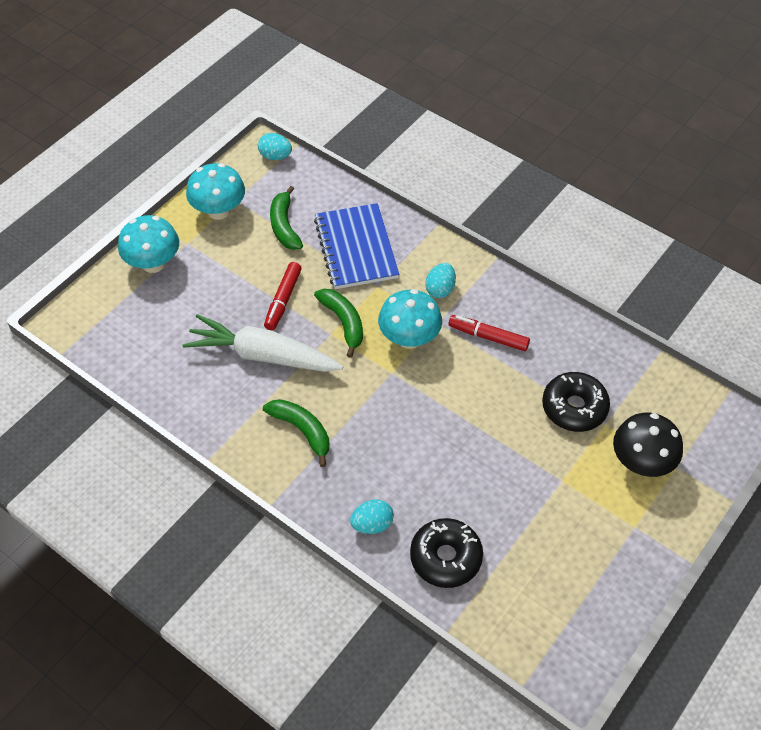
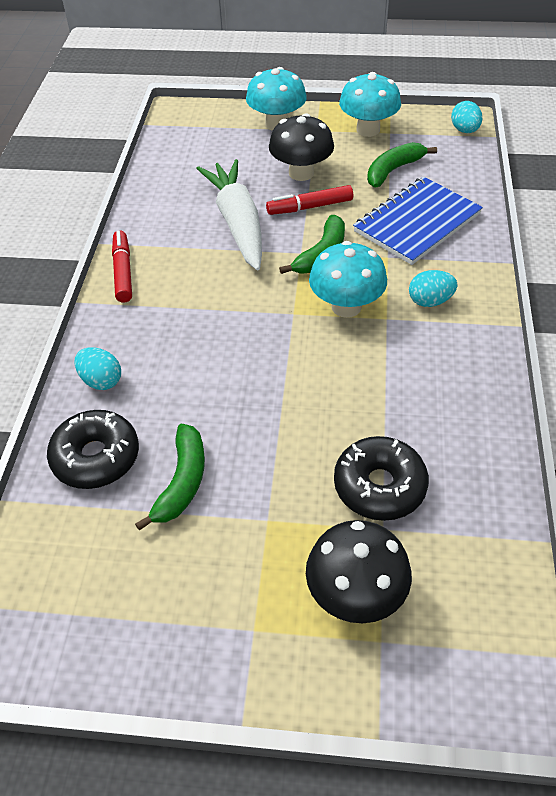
camera: 60 degrees right, 5 degrees down
(236, 283) = (301, 173): none -> black mushroom
(302, 430) = (175, 284): green banana -> green banana (182, 482)
(488, 337) = (406, 366): red marker -> red marker (123, 272)

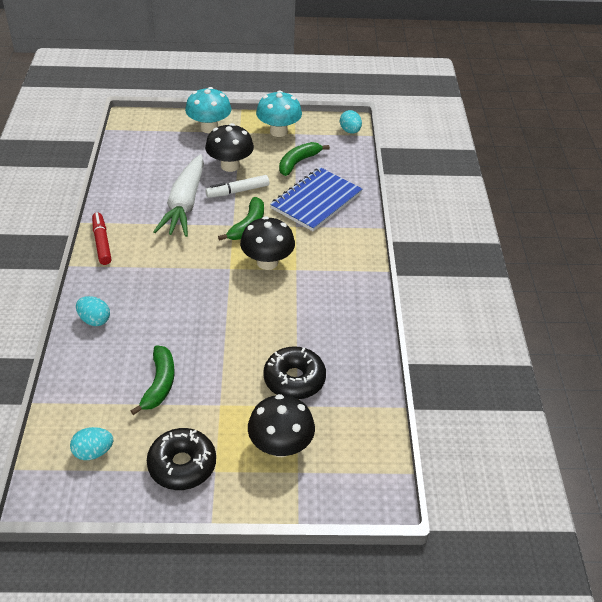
camera: 10 degrees left, 5 degrees down
(96, 457) = (97, 371): black donut -> black donut (182, 465)
(237, 223) = (185, 204): white carrot -> white carrot turned 150 degrees counterclockwise
(310, 207) = (238, 191): red marker -> white marker
(346, 307) = (267, 262): turquoise mushroom -> black mushroom
(430, 301) = (326, 256): turquoise egg -> turquoise egg (93, 452)

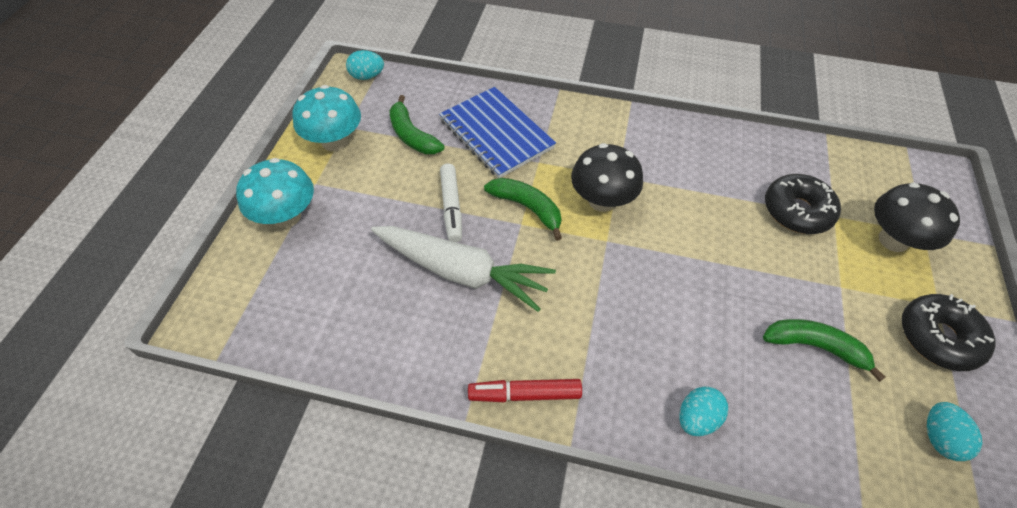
camera: 75 degrees left, 10 degrees up
(230, 166) = (391, 206): black mushroom -> none

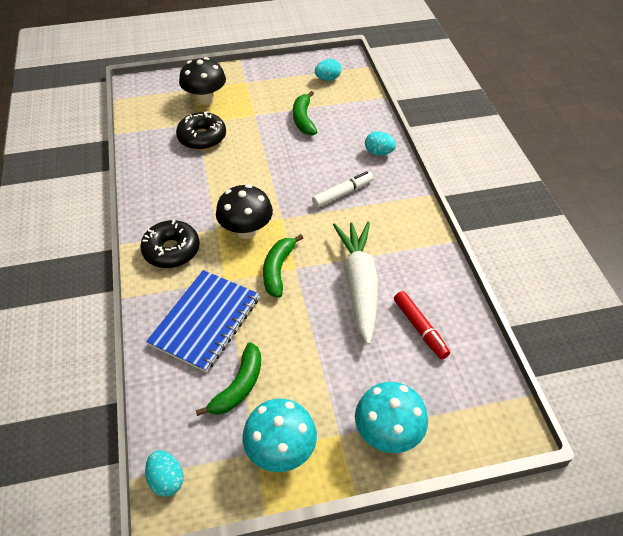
camera: 115 degrees left, 5 degrees down
(451, 207) = (305, 317): white marker -> white marker (342, 193)
(525, 394) = (419, 221): red marker -> red marker (420, 328)
(938, 337) = (268, 81): black donut -> black donut (171, 250)

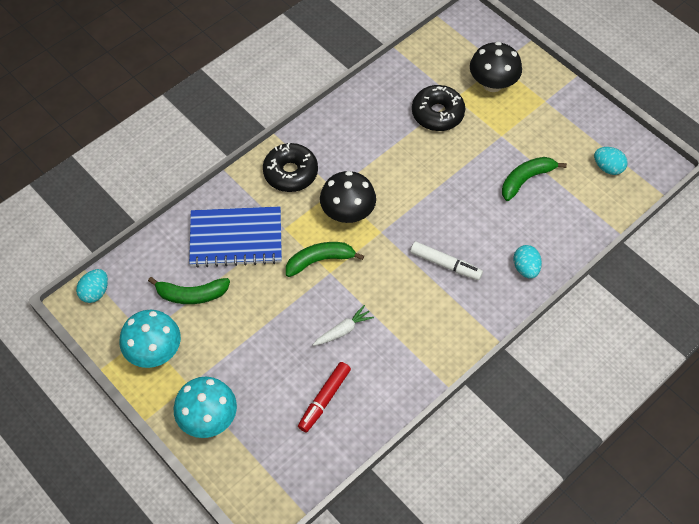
camera: 60 degrees right, 10 degrees up
(359, 284) = (343, 330): white carrot -> white carrot, size x0.45

